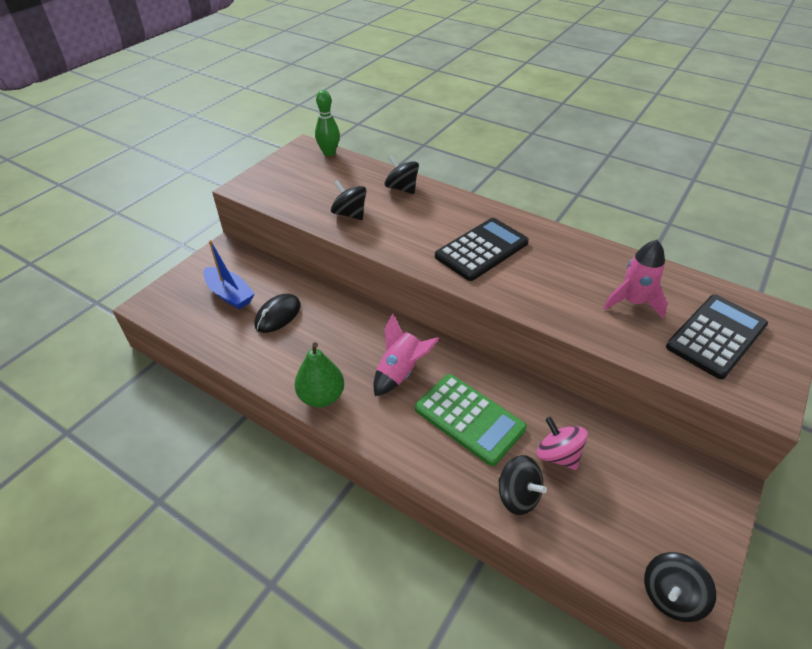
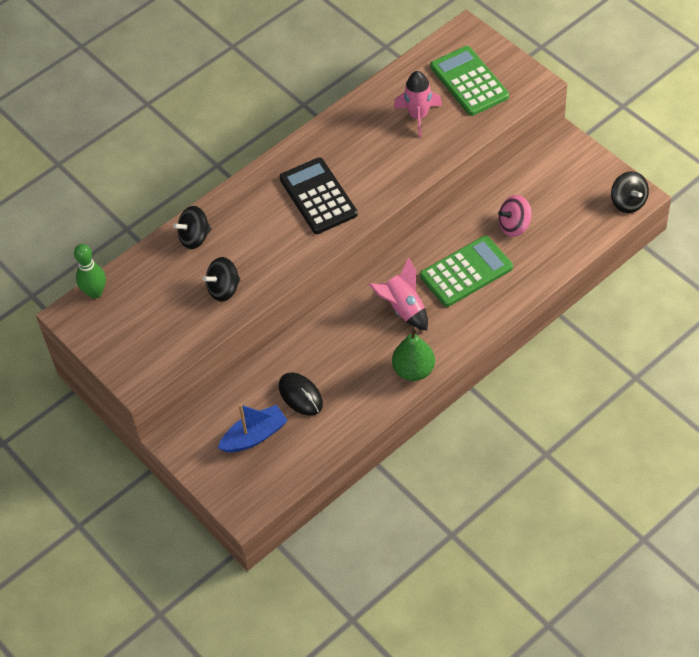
camera: 70 degrees left, 10 degrees up
(518, 496) = (541, 260): black spinning top -> none
(716, 336) = (469, 82): black calculator -> green calculator

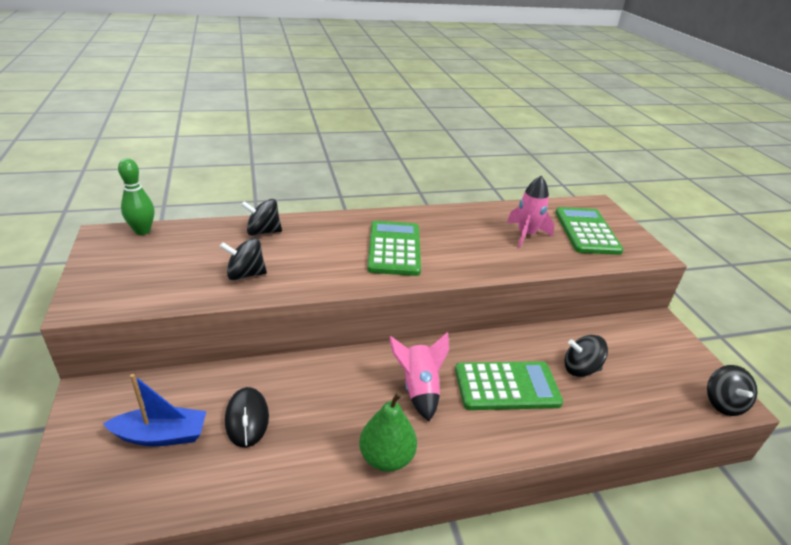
camera: 20 degrees right, 20 degrees down
(318, 196) = (394, 249): black calculator -> green calculator
(514, 226) = (580, 369): pink spinning top -> black spinning top

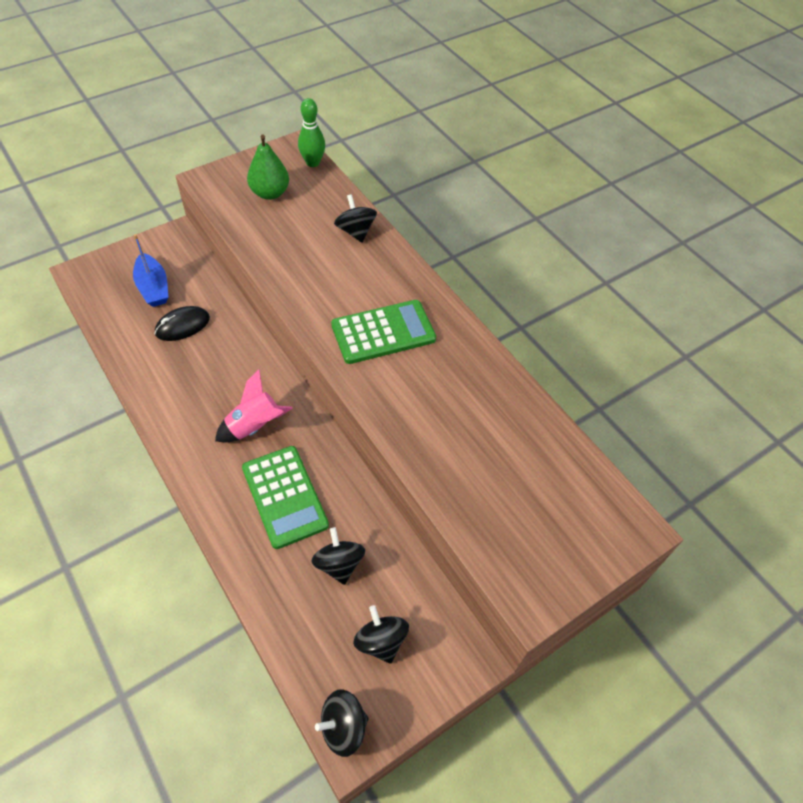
camera: 70 degrees right, 20 degrees up
(245, 274) = (284, 245): black spinning top -> black spinning top (380, 641)
(386, 457) = (172, 423): green pear -> green pear (270, 193)
(526, 235) = (488, 447): pink rocket -> none
(586, 231) = (542, 516): green calculator -> none

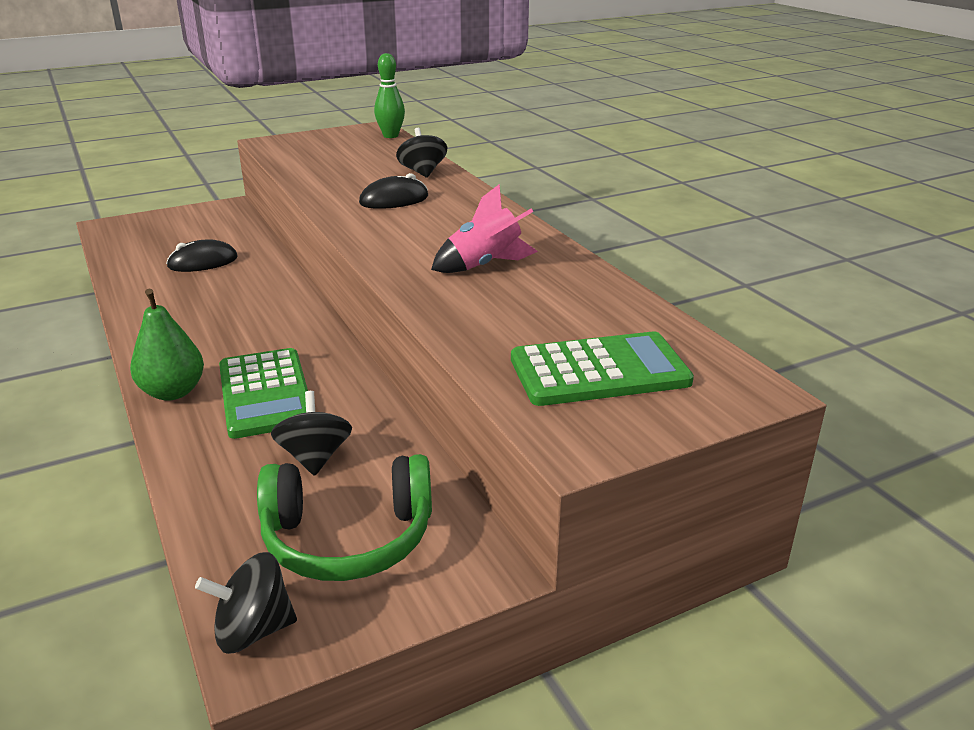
camera: 10 degrees right, 25 degrees down
(153, 287) = (183, 237): blue boat -> none
(254, 426) = (252, 336): pink rocket -> pink rocket (484, 265)
(270, 193) = (335, 150): green pear -> green pear (173, 392)
(342, 281) = (394, 200): none -> black mouse
(380, 641) = (348, 538): black spinning top -> green headphones
(383, 332) = (430, 231): green calculator -> green calculator (599, 371)

